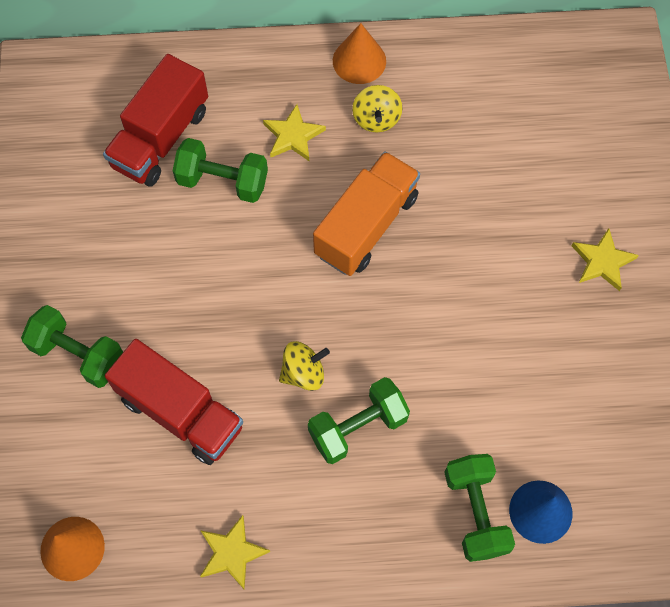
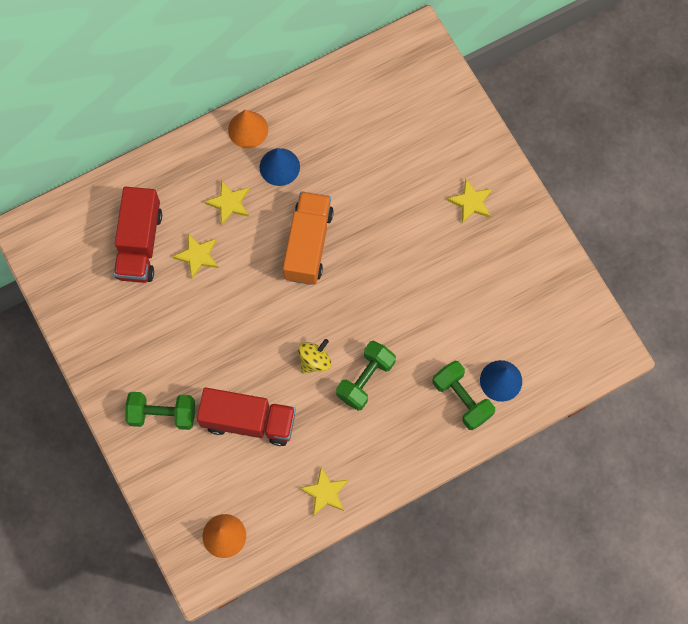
camera: 25 degrees left, 5 degrees up
(222, 181) = (197, 256): green dumbbell -> yellow star
(376, 119) = (279, 167): yellow spinning top -> blue cone

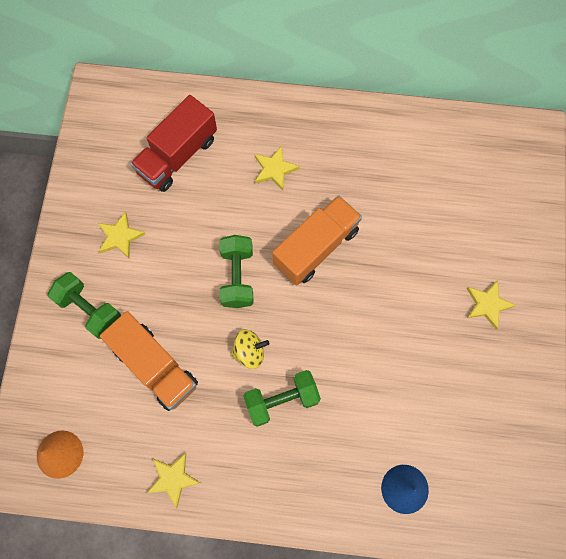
camera: 35 degrees right, 0 degrees up
(197, 256) = (217, 196): yellow star -> yellow star (120, 237)
(248, 129) = (334, 119): orange cone -> none
(248, 421) = (155, 366): red truck -> orange truck
(279, 167) = (338, 166): blue cone -> none
(462, 399) = (356, 480): green dumbbell -> green dumbbell (237, 277)

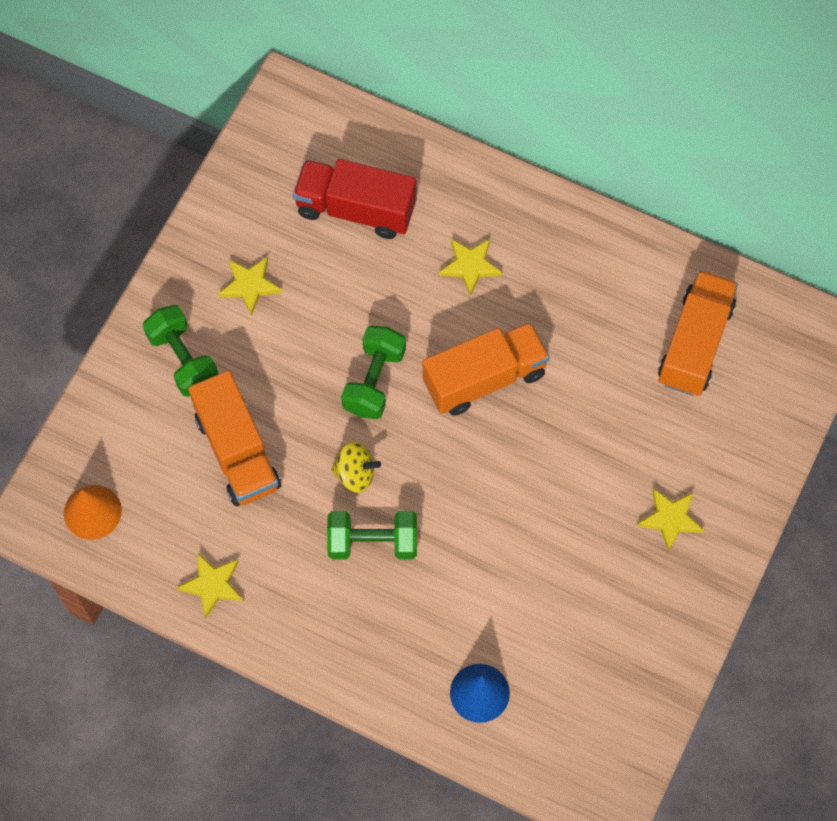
camera: 20 degrees right, 5 degrees down
(177, 155) = (356, 209): red truck -> red truck turned 45 degrees clockwise
(452, 172) = (695, 344): none -> orange truck

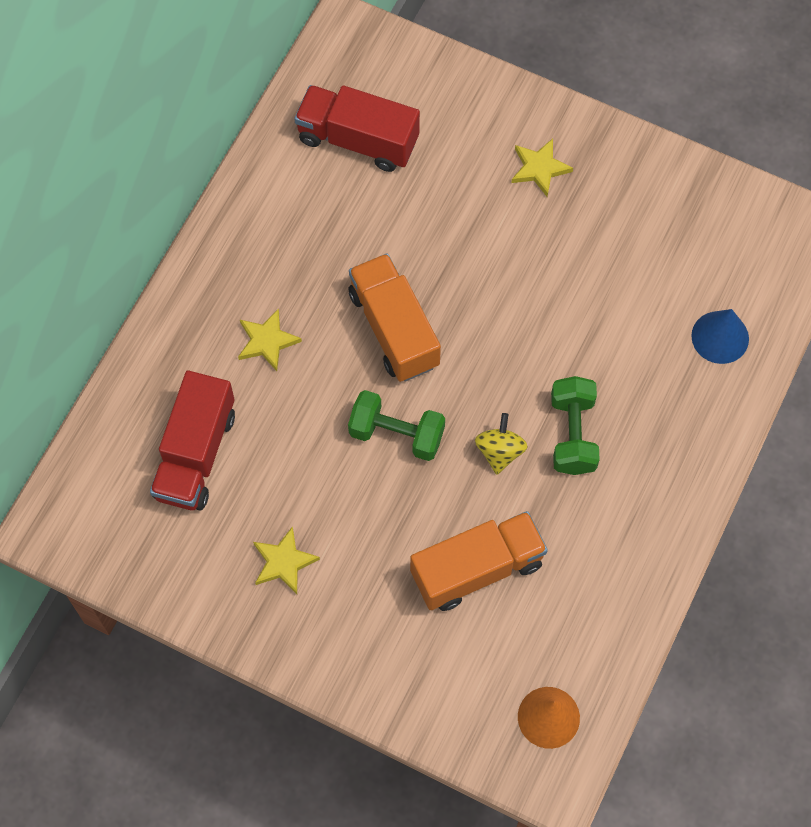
camera: 90 degrees left, 0 degrees up
(183, 359) = (371, 629): green dumbbell -> none
(212, 585) = (624, 589): yellow star -> none
(695, 344) = (358, 140): orange truck -> red truck

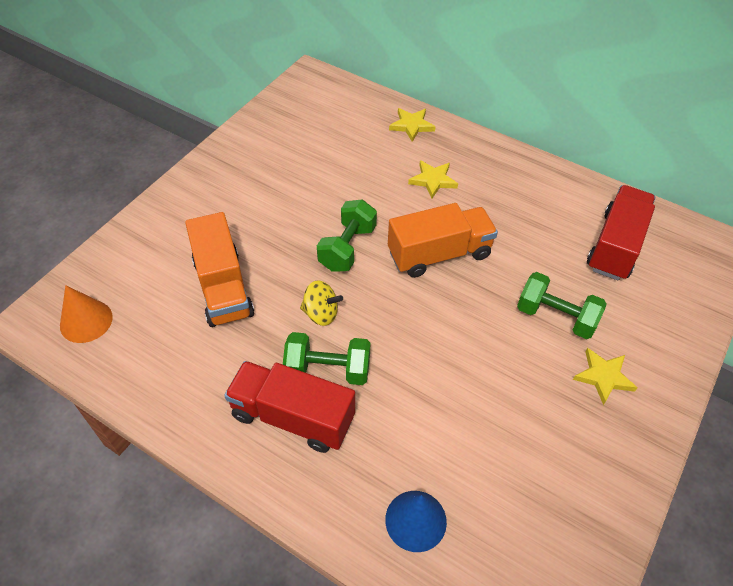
camera: 95 degrees right, 15 degrees down
(195, 454) = (349, 140): red truck -> red truck (292, 417)
(284, 562) = (260, 178): yellow star -> yellow star (411, 126)
(469, 208) = (556, 317): none -> green dumbbell

